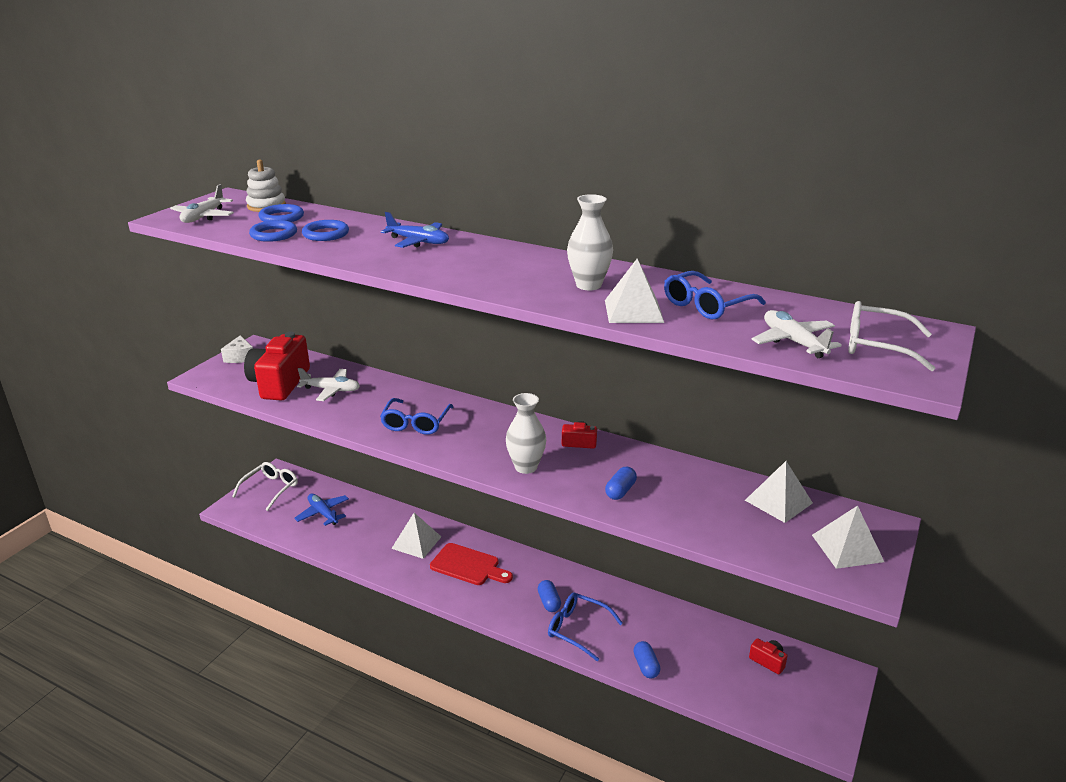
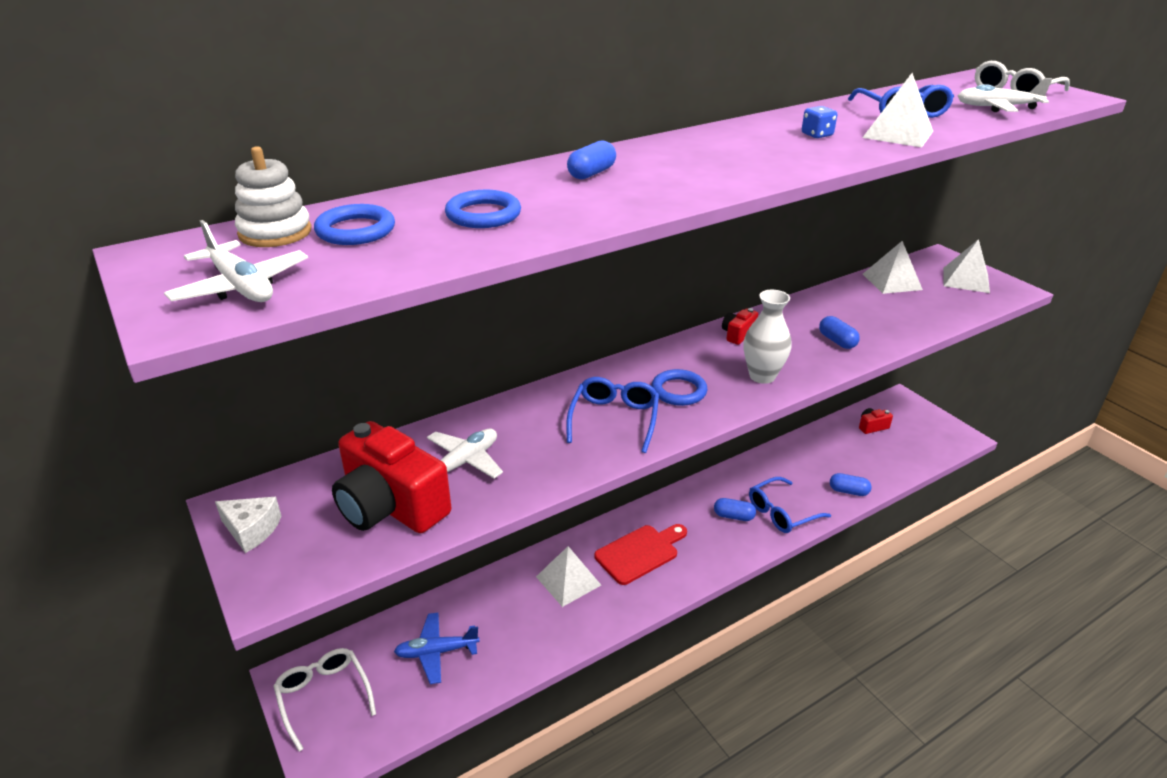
camera: 60 degrees left, 5 degrees up
(274, 234) = (431, 246): blue ring -> blue ring (679, 391)
(416, 423) = (614, 419): blue glasses -> blue glasses turned 120 degrees counterclockwise
(418, 242) = (591, 173): blue plane -> blue capsule
(588, 285) = (817, 135): white vase -> blue dice

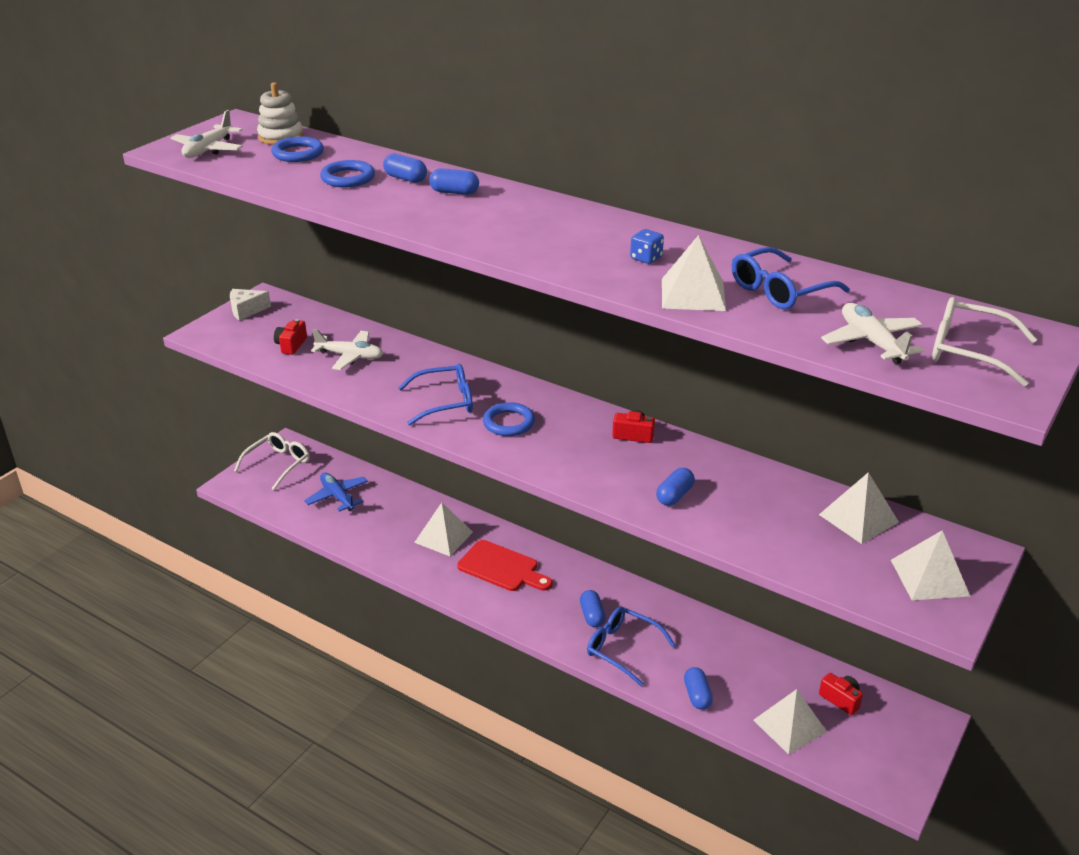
camera: 65 degrees right, 0 degrees up
(251, 530) = (246, 310): white cheese -> white cheese turned 75 degrees clockwise
(390, 506) = (291, 345): red camera -> red camera, size x0.44
(524, 188) = (405, 178): none -> blue capsule
(762, 376) = (568, 461): white vase -> none
(892, 458) = (789, 726): none -> white pyramid

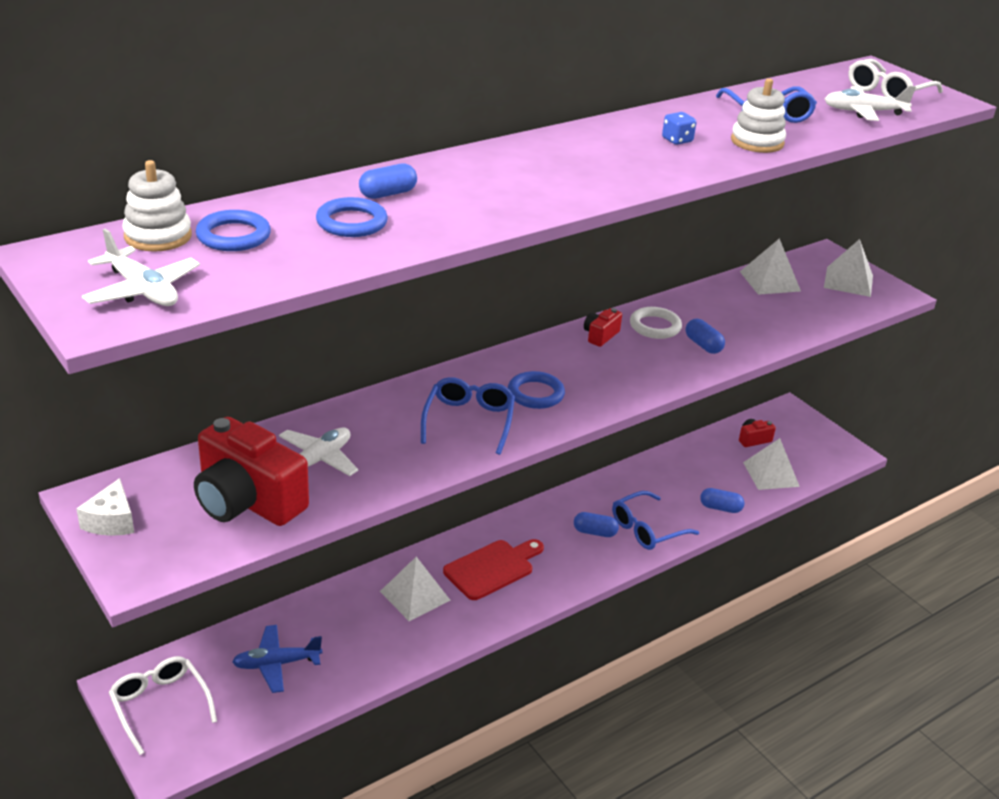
camera: 70 degrees left, 0 degrees up
(291, 345) = (247, 501): red camera -> red camera, size x2.26
(454, 192) = (452, 179): blue capsule -> none
(681, 461) = (655, 326): none -> white ring
(693, 294) = (757, 142): white pyramid -> white stacking toy

